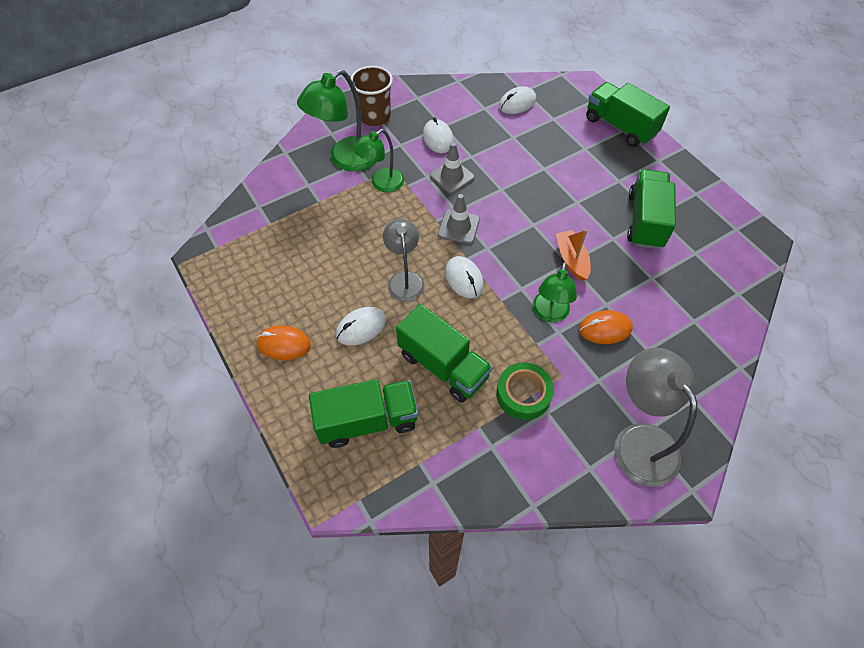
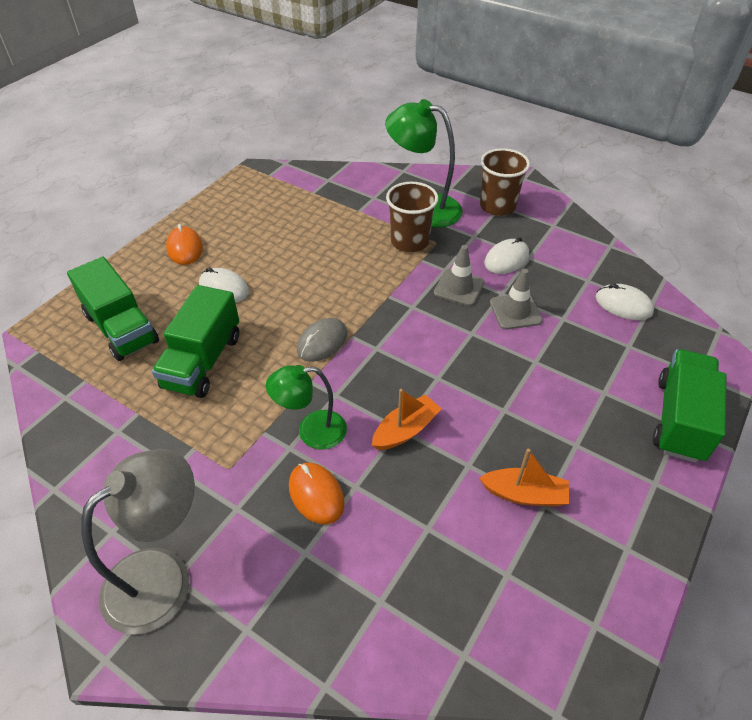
camera: 65 degrees right, 10 degrees down
(381, 184) = (410, 241): green lamp -> brown cup
(405, 279) = (296, 298): grey lamp -> none
(458, 227) = (390, 316): grey traffic cone -> grey traffic cone (515, 311)
(464, 279) = (322, 342): white mouse -> grey mouse
(523, 394) = (191, 439): green tape -> none
(645, 221) = (524, 494): green truck -> orange boat

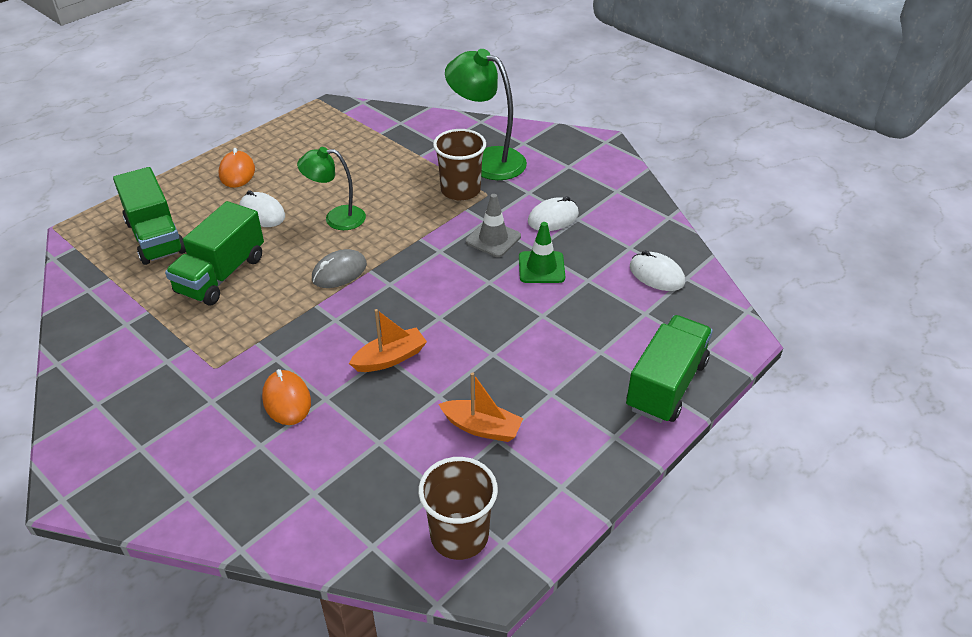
camera: 10 degrees right, 5 degrees down
(162, 576) = (129, 444): grey lamp -> none
(311, 431) = (301, 347): green lamp -> green lamp (336, 218)
(497, 206) = (565, 166): brown cup -> brown cup (459, 536)
(515, 311) = (541, 267): grey traffic cone -> green traffic cone

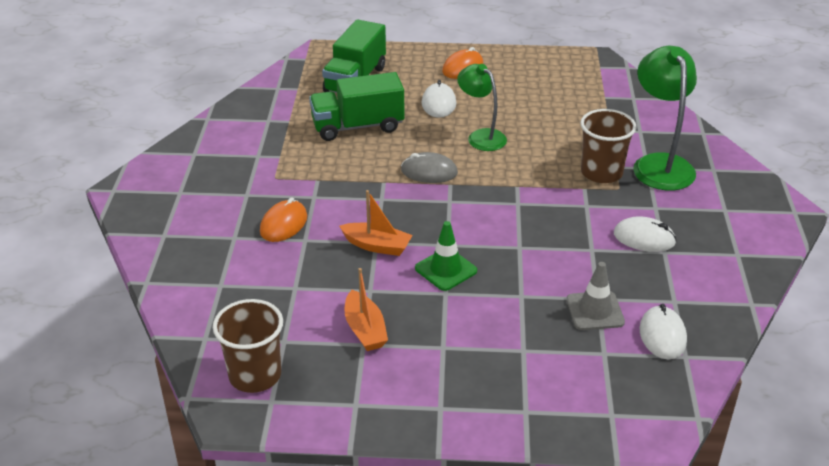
camera: 50 degrees right, 5 degrees down
(493, 239) = (570, 221): grey traffic cone -> grey traffic cone (595, 311)
(541, 267) = (575, 265): green traffic cone -> green traffic cone (446, 269)
(666, 385) = (534, 410): green truck -> none

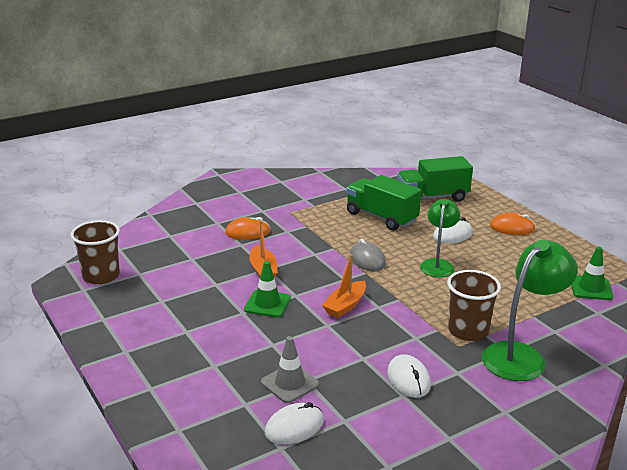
camera: 55 degrees right, 10 degrees down
(365, 330) = (175, 296): orange boat -> orange boat (345, 306)
(597, 82) = (591, 288): none -> green traffic cone

